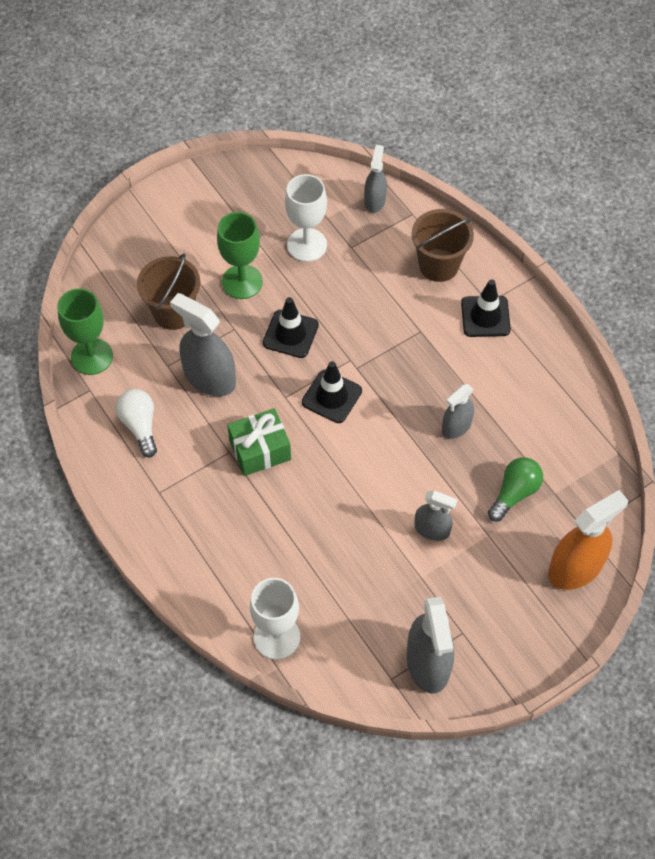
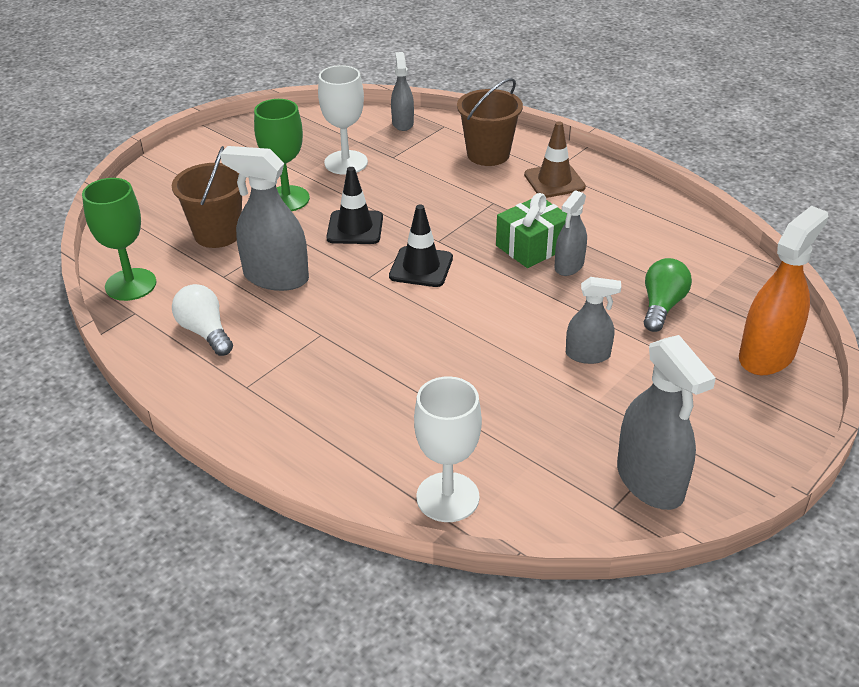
camera: 15 degrees left, 20 degrees down
(260, 450) = (357, 325): green gift -> green gift (532, 247)
(485, 316) = (554, 181): black traffic cone -> brown traffic cone

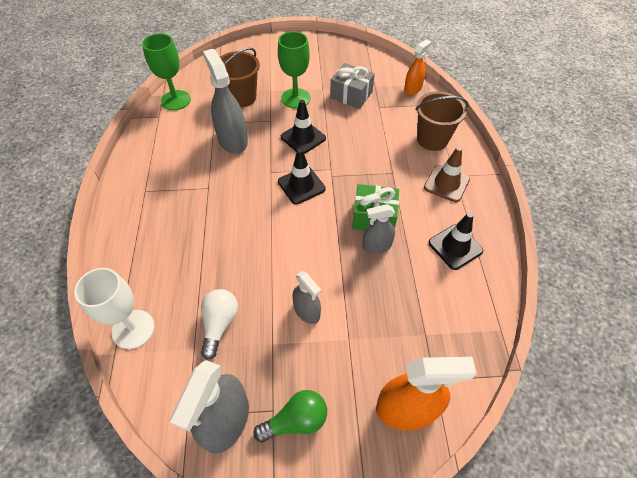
camera: 45 degrees right, 15 degrees up
(205, 332) = (168, 148): white light bulb -> white light bulb (219, 324)
(346, 162) = (351, 95): white goblet -> grey gift
(402, 123) = (413, 88): grey spray bottle -> orange spray bottle
(633, 222) = (455, 247): none -> black traffic cone
(662, 306) = (391, 317): green light bulb -> green light bulb (296, 421)

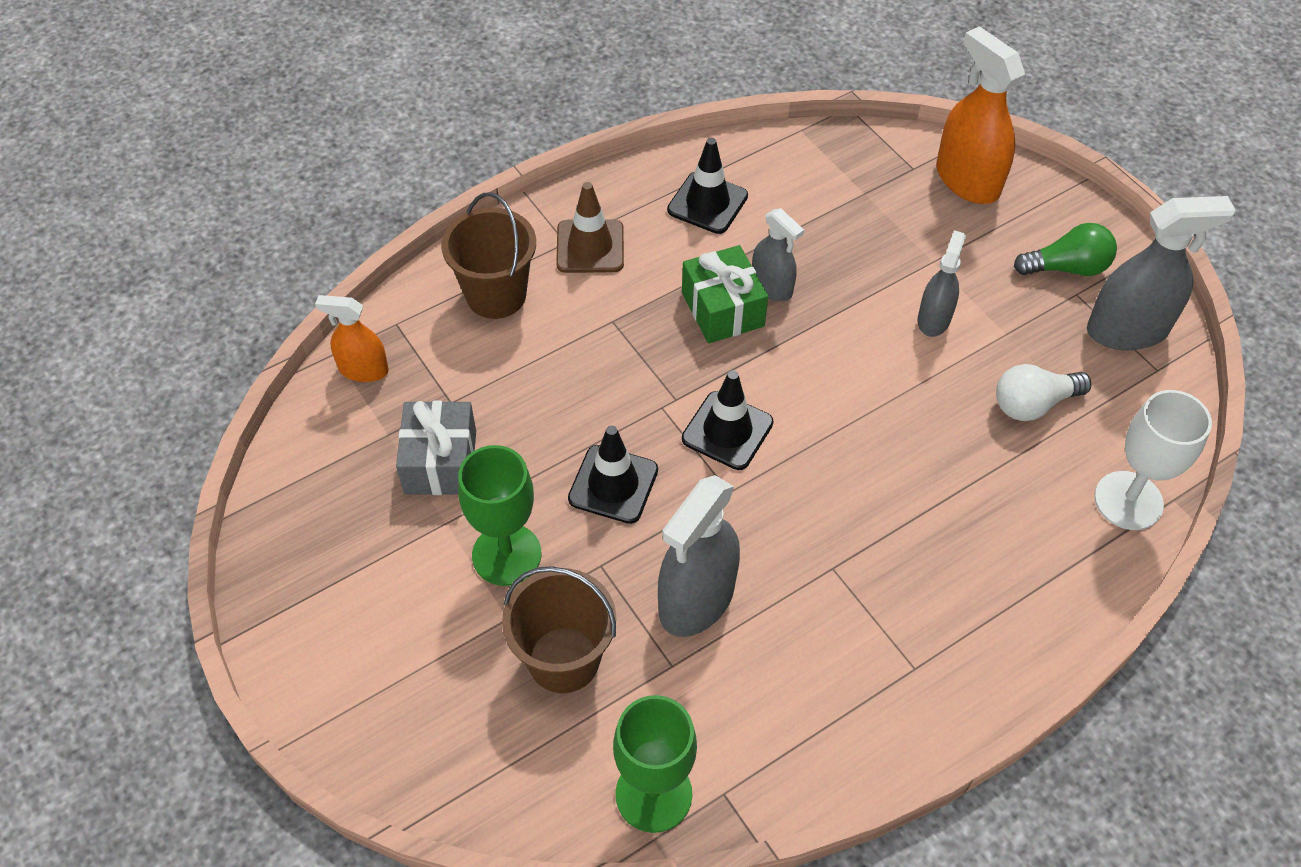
camera: 120 degrees left, 0 degrees up
(296, 421) = (1067, 268): green light bulb -> green light bulb turned 135 degrees clockwise

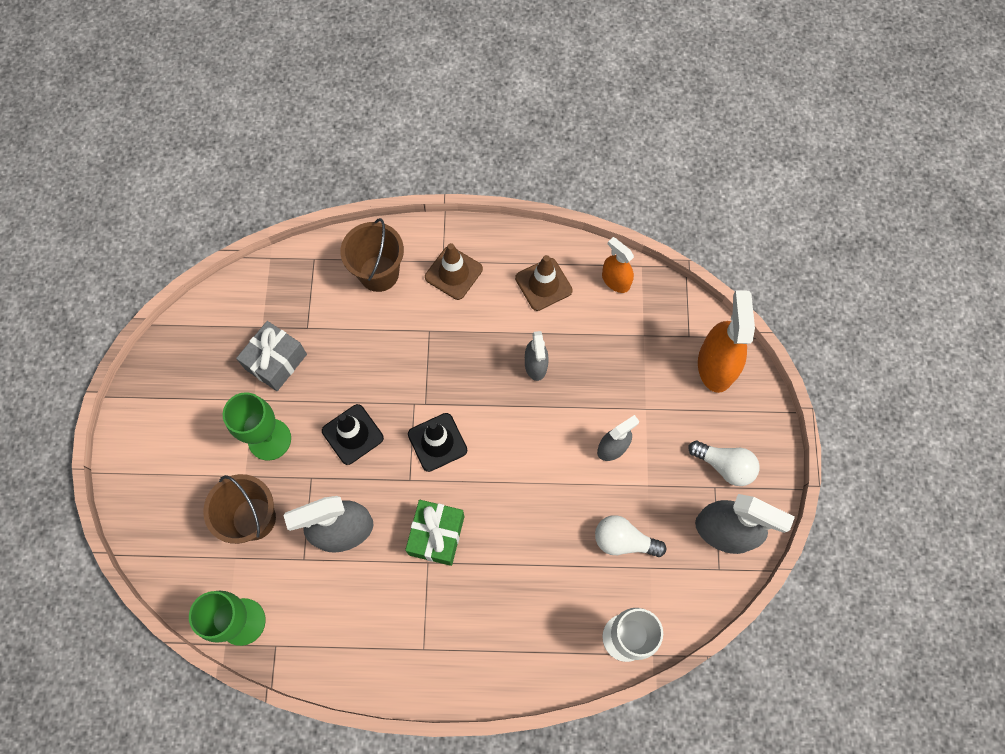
camera: 35 degrees right, 15 degrees up
(363, 369) = (277, 278): orange spray bottle -> orange spray bottle (615, 280)
(707, 203) = (543, 284): black traffic cone -> brown traffic cone
(722, 309) = (495, 362): green gift -> green gift (436, 535)
(1067, 268) = (724, 466): green light bulb -> white light bulb

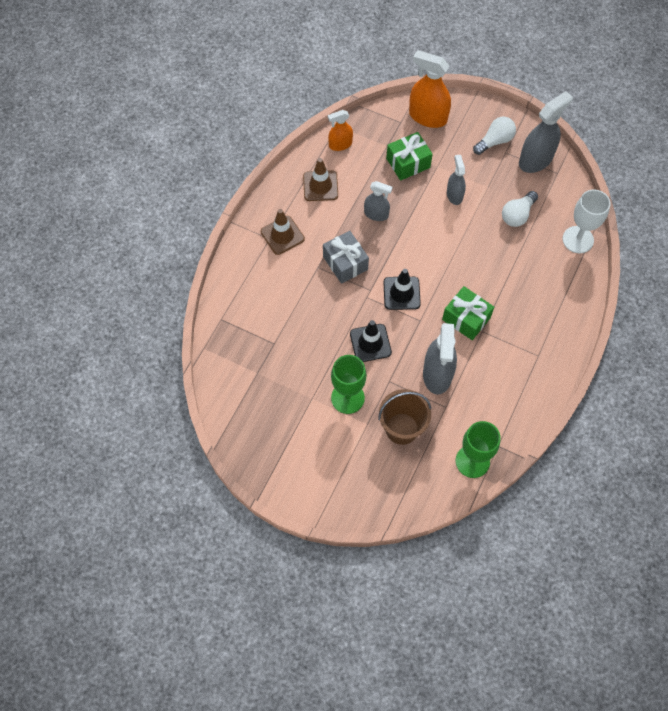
camera: 65 degrees left, 5 degrees down
(276, 361) = (290, 373): grey gift -> grey gift (345, 263)
(379, 273) = (256, 281): brown bucket -> none
(631, 371) = (408, 163): none -> green gift

